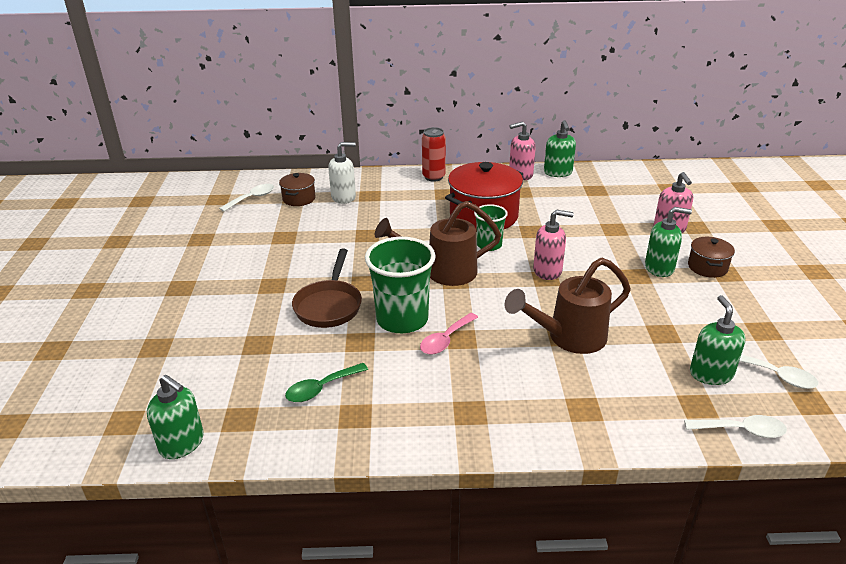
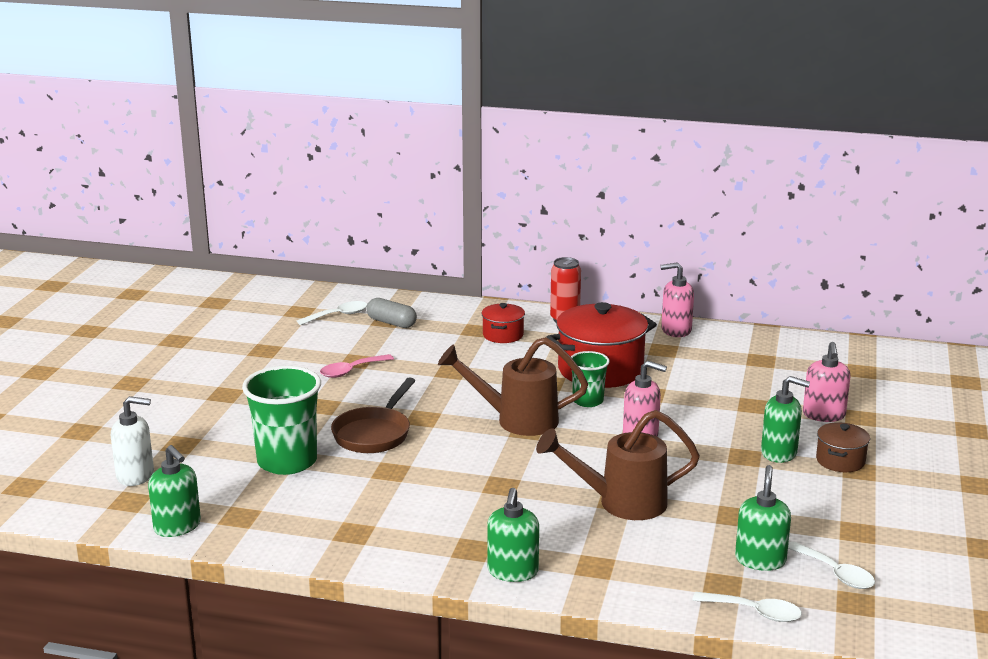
camera: 15 degrees right, 10 degrees down
(299, 199) = (391, 323): brown pot -> grey capsule
(321, 388) = (330, 505): green spoon -> none
(343, 197) = (444, 328): white soap dispenser -> white soap dispenser (135, 475)
(393, 197) = (503, 335): none -> red pot
(402, 319) = (446, 458): green cup -> green cup (287, 461)
(445, 340) = (483, 484): pink spoon -> pink spoon (351, 371)
(558, 173) = (725, 334): green soap dispenser -> green soap dispenser (512, 572)

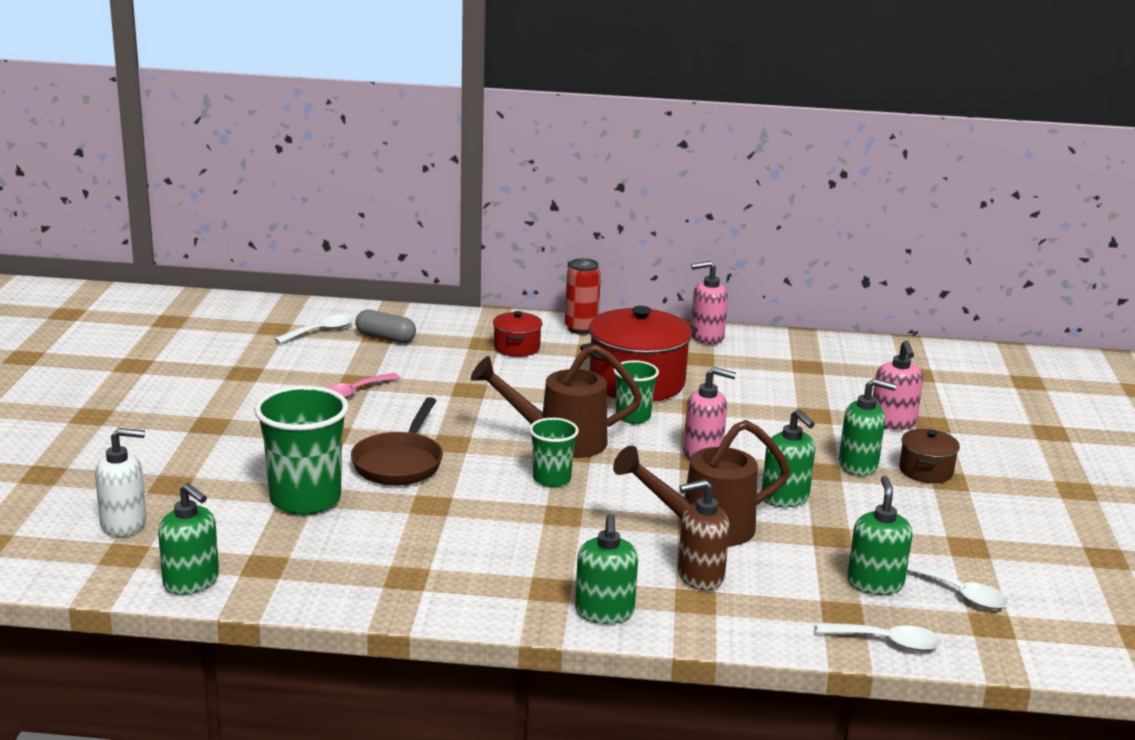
camera: 10 degrees left, 0 degrees up
(500, 453) = (551, 479): none -> green cup
(605, 545) = (700, 576): none -> brown soap dispenser
(702, 479) = (785, 498): none -> green soap dispenser

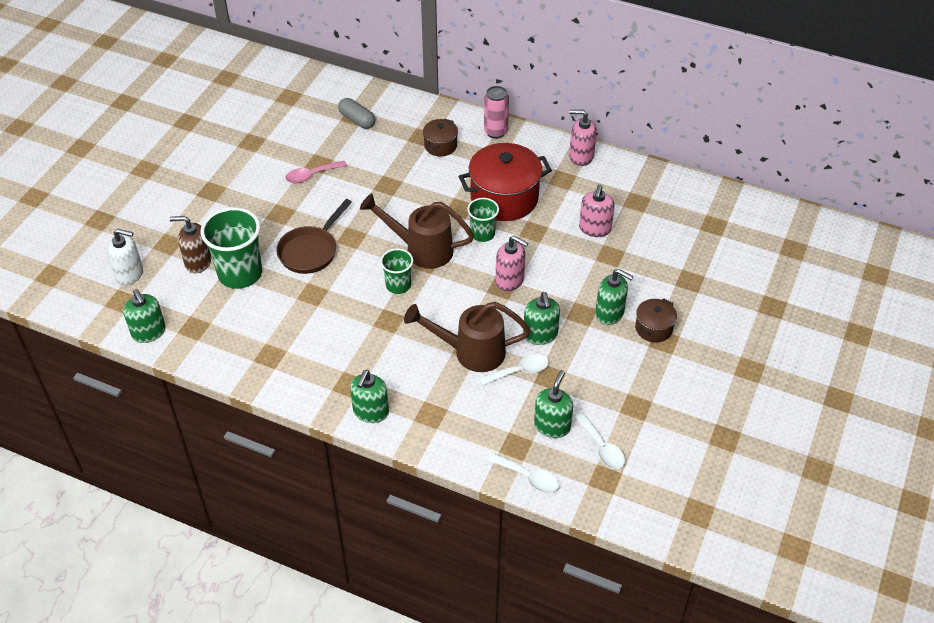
camera: 20 degrees right, 25 degrees up
(321, 331) = (318, 106): white spoon -> white spoon (519, 371)
(517, 348) = (440, 146): red pot -> brown pot
(581, 329) = (495, 132): red can -> pink can
(700, 576) = (444, 394): brown soap dispenser -> brown soap dispenser (197, 262)
(892, 423) = (661, 274): pink soap dispenser -> pink soap dispenser (595, 229)

